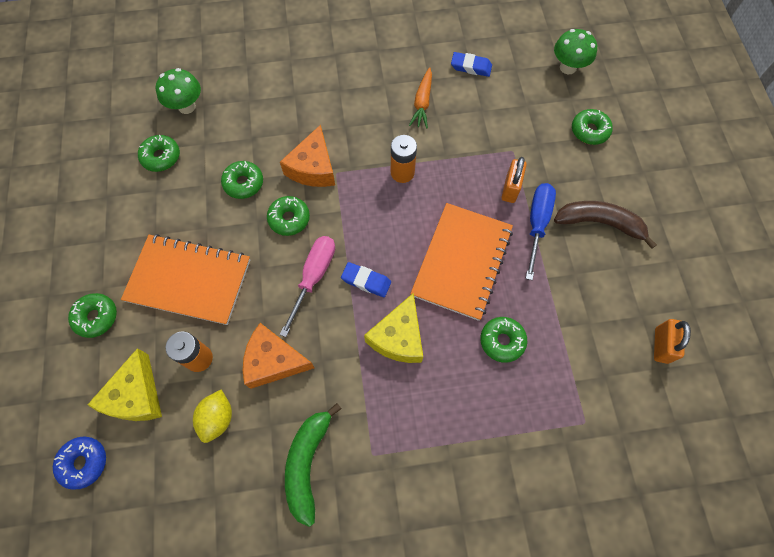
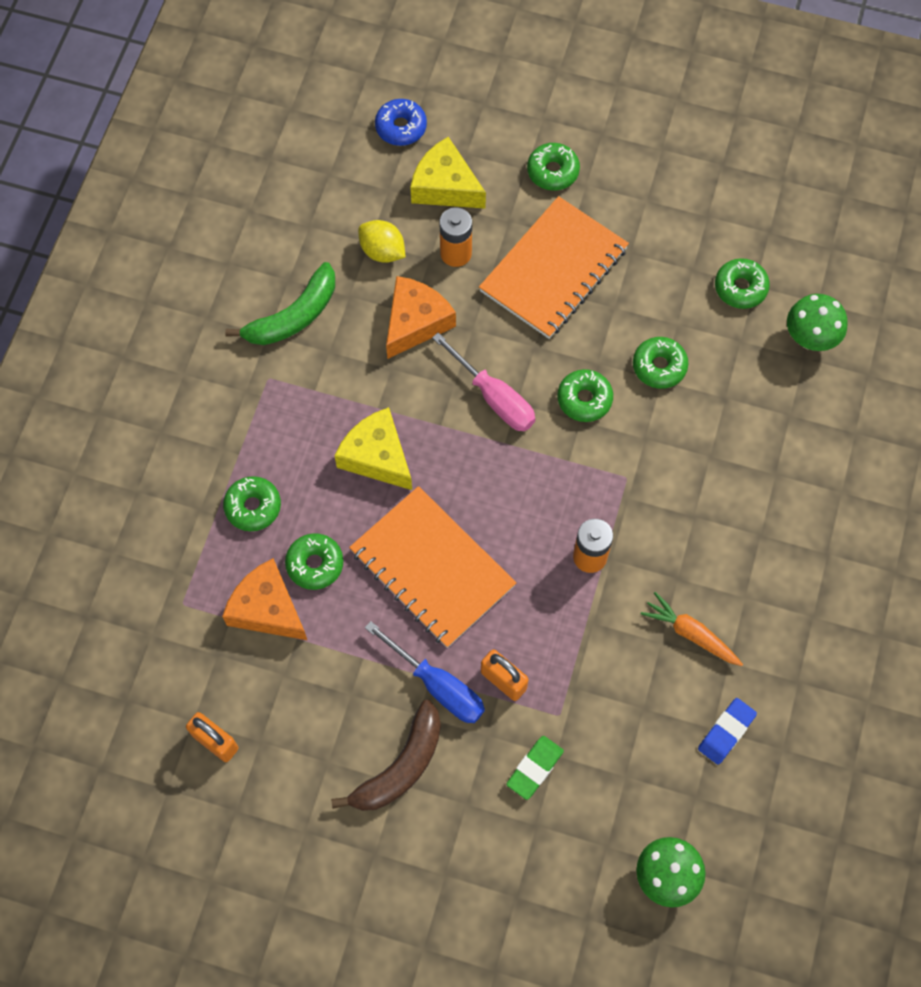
camera: 115 degrees right, 0 degrees up
(307, 463) = (293, 316): green banana -> green banana turned 105 degrees clockwise
(313, 168) = (646, 453): orange cheese -> orange cheese (267, 609)
(366, 281) = (461, 451): blue eraser -> none
(552, 151) = (534, 768): none -> green eraser
(589, 131) = (543, 840): green donut -> green donut (253, 507)

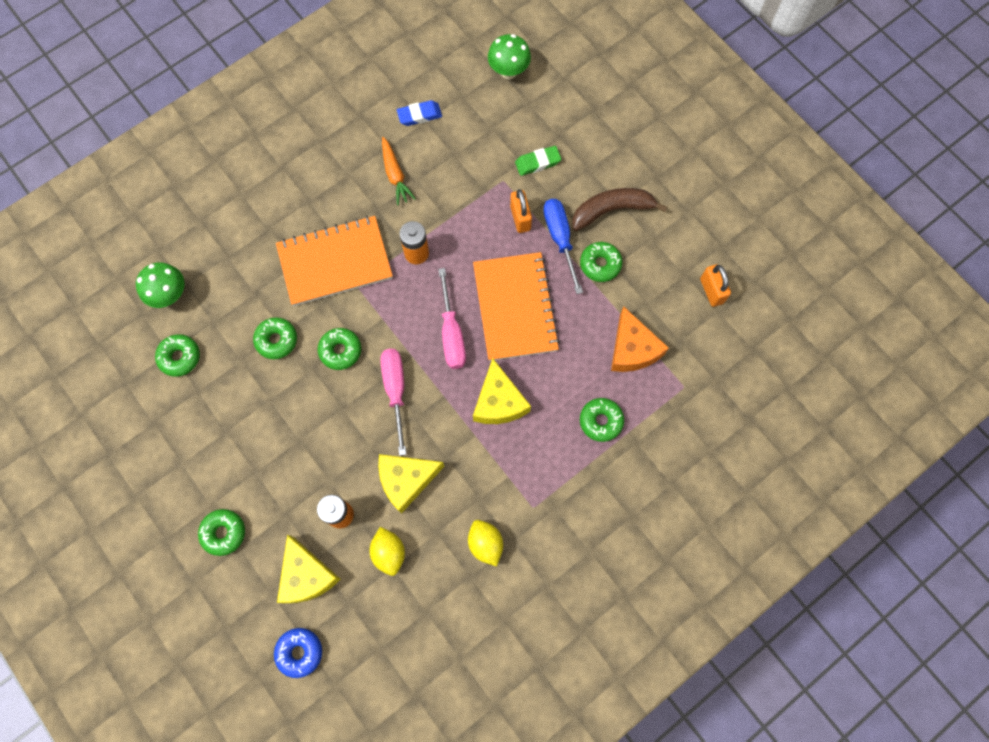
camera: 145 degrees left, 5 degrees up
(293, 316) = (485, 543): green banana -> yellow lemon
(315, 564) = (585, 357): green donut -> green donut (600, 264)
(415, 322) = (406, 480): orange cheese -> yellow cheese
(481, 494) = (452, 333): none -> pink screwdriver
(553, 270) = (286, 454): orange notebook -> orange notebook (335, 262)

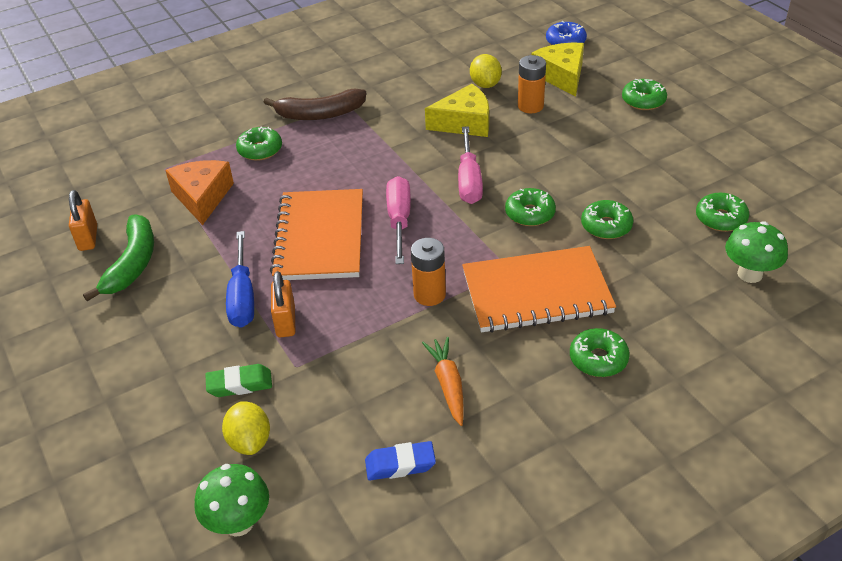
camera: 170 degrees left, 30 degrees down
(485, 543) = (396, 86): yellow lemon -> yellow lemon (250, 441)
(499, 401) = (359, 167): yellow cheese -> none
(600, 264) = (204, 269): green donut -> green donut (598, 359)
(612, 210) = (163, 322): brown banana -> brown banana (320, 114)
(660, 265) = (132, 264): none -> green banana

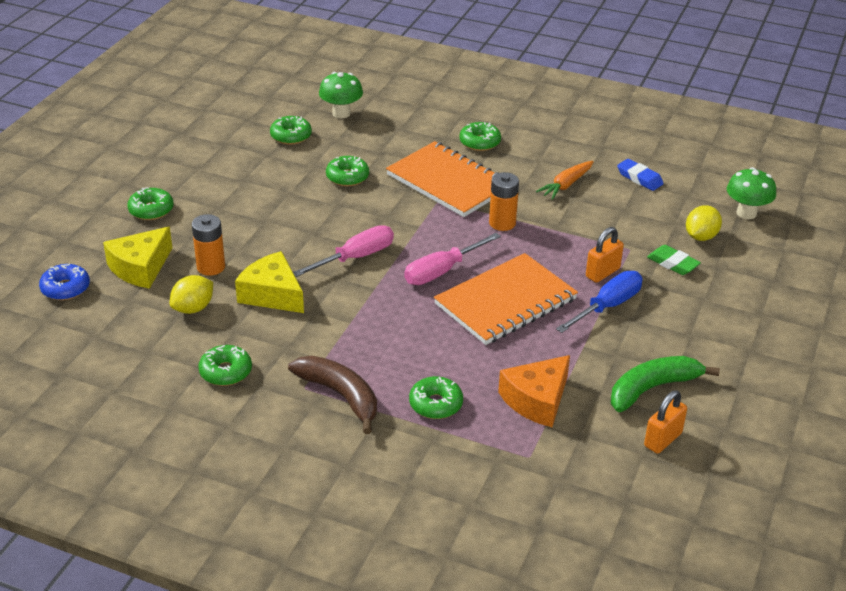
camera: 130 degrees left, 5 degrees down
(530, 213) = (367, 213): green donut -> green donut (226, 372)

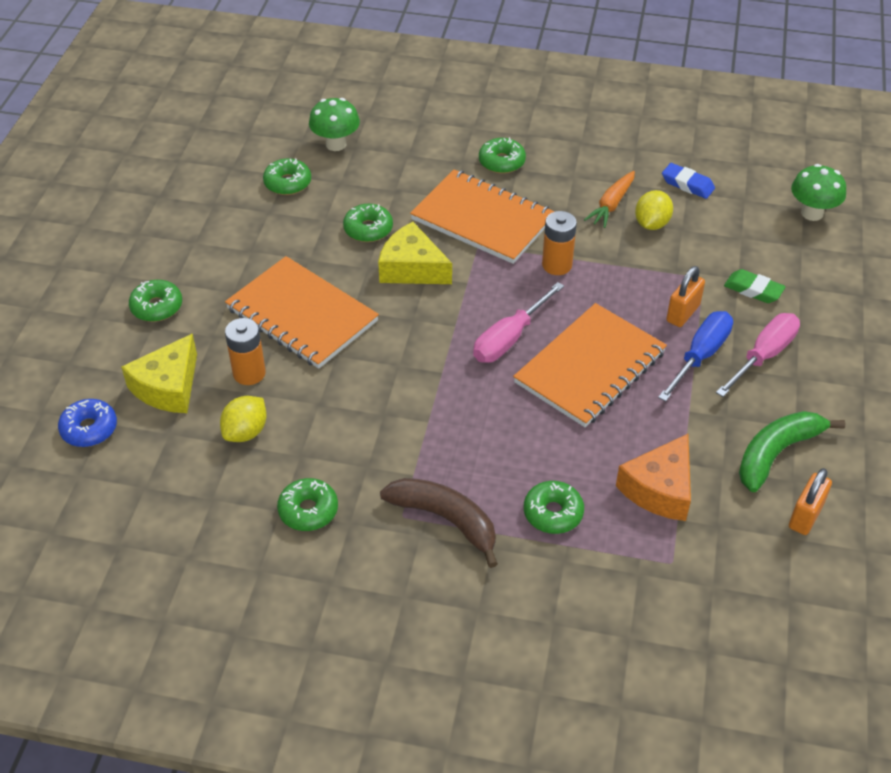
camera: 10 degrees left, 10 degrees up
(269, 231) = (302, 315): none -> orange notebook
(272, 294) = (330, 399): yellow cheese -> yellow cheese (412, 268)
(355, 257) = (409, 335): pink screwdriver -> pink screwdriver (763, 355)
(701, 237) = (773, 251): yellow lemon -> yellow lemon (651, 224)

